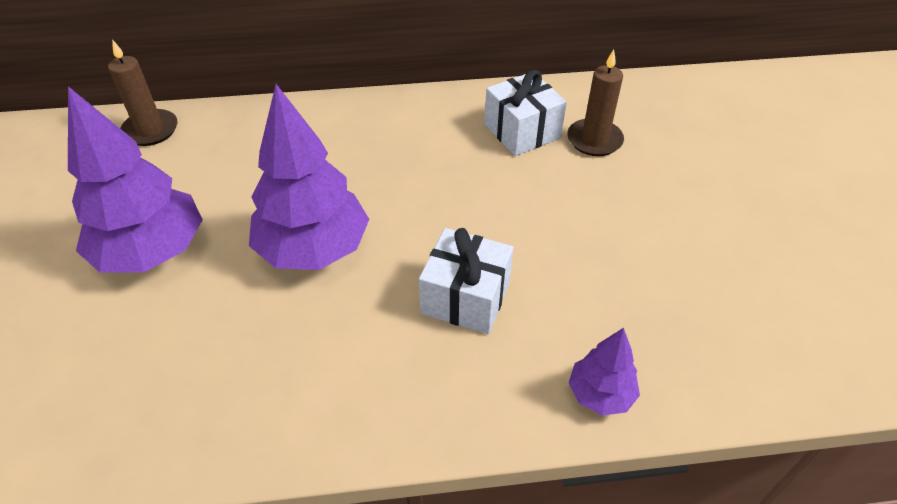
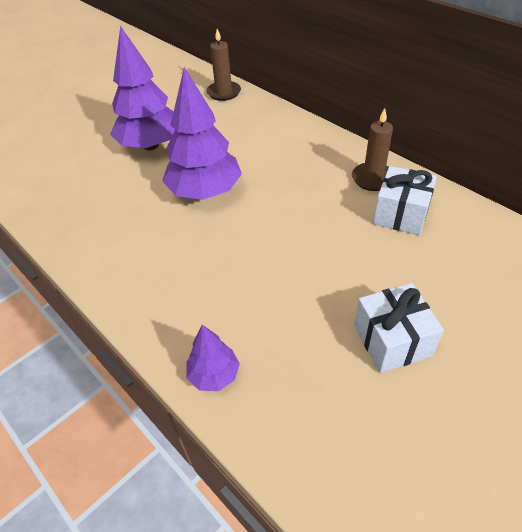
camera: 55 degrees right, 0 degrees up
(465, 298) = (230, 270): white gift -> white gift (391, 340)
(594, 140) = (441, 253): brown candle -> brown candle (373, 179)

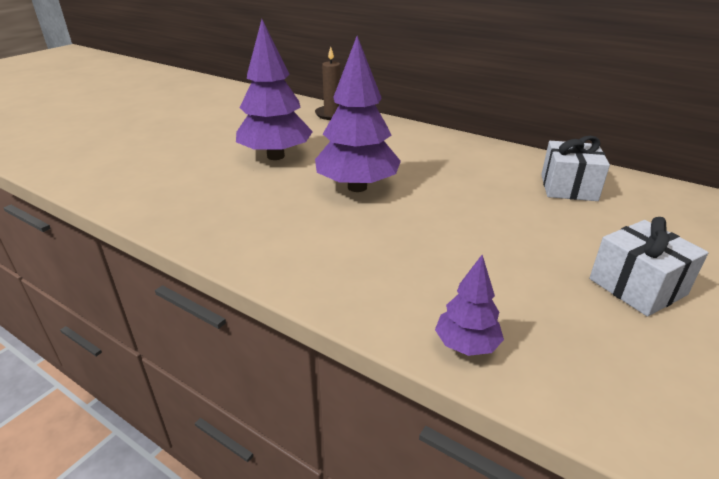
camera: 15 degrees left, 15 degrees down
(373, 179) = (522, 164): brown candle -> none

